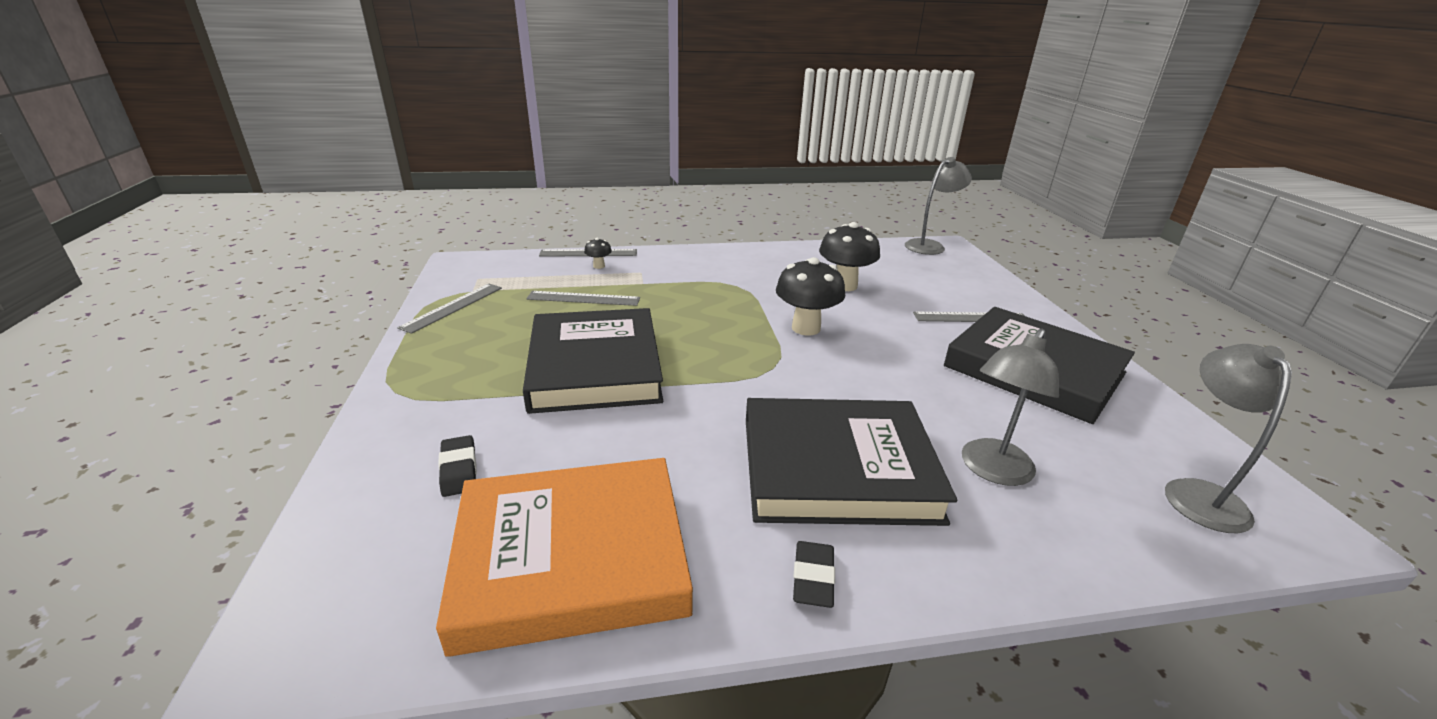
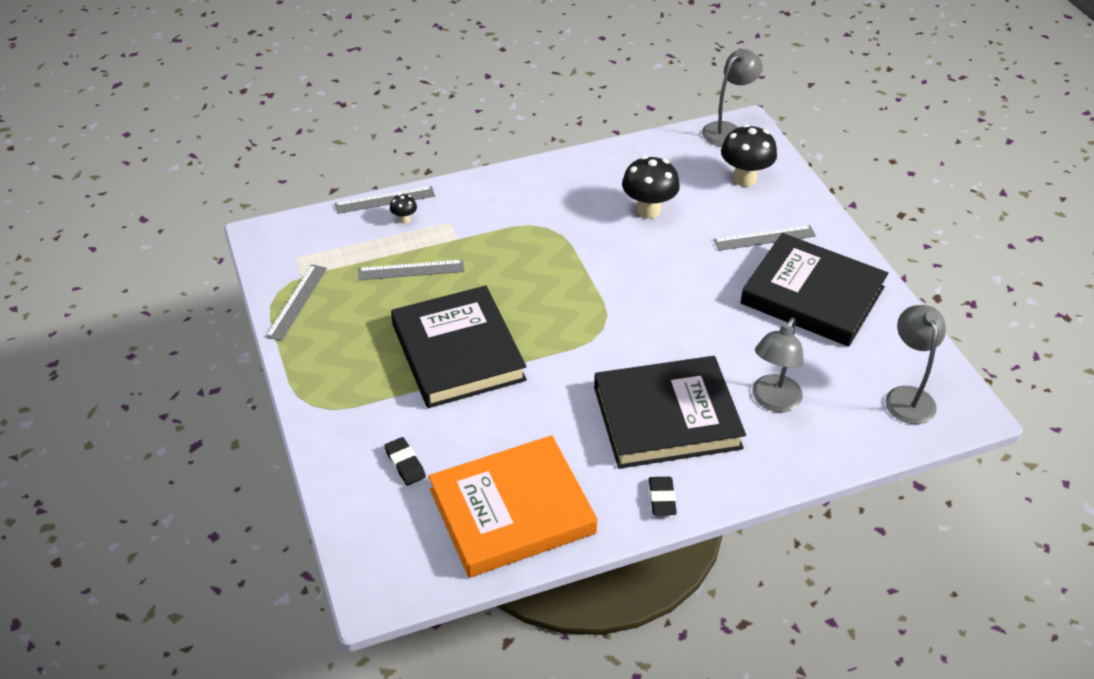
camera: 10 degrees left, 15 degrees up
(806, 328) = (622, 276): black mushroom -> black mushroom (744, 179)

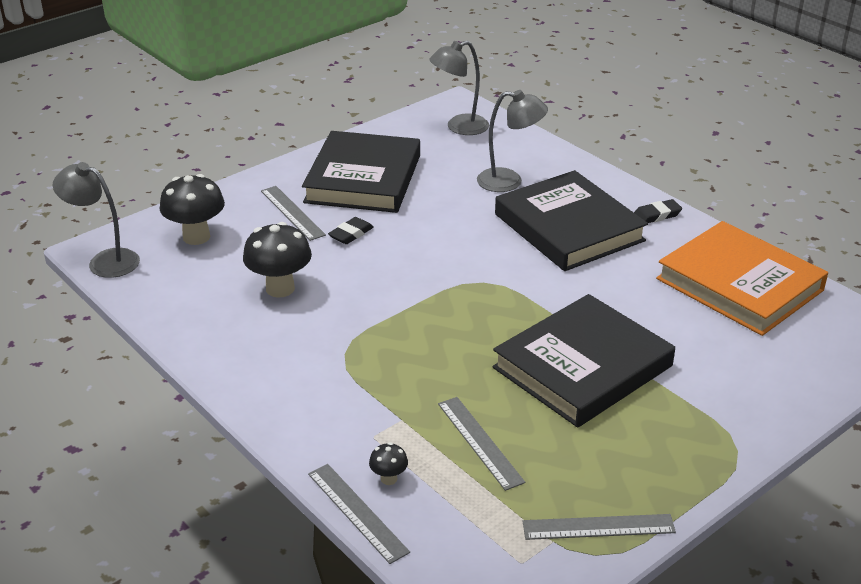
camera: 110 degrees left, 10 degrees down
(405, 464) = (749, 360): black eraser -> black eraser (351, 234)

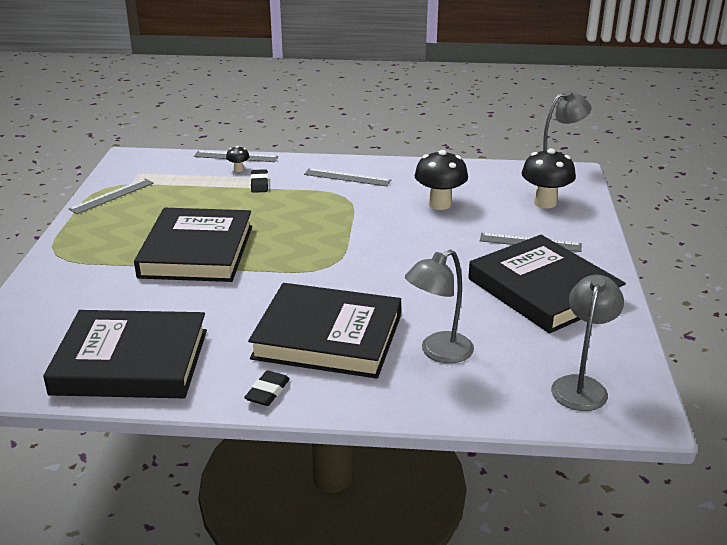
camera: 135 degrees right, 5 degrees down
(351, 234) = (466, 250): black eraser -> black eraser (259, 184)
(479, 442) = (213, 197): grey ruler -> grey ruler (347, 177)
(739, 284) = (131, 361): orange book -> black book

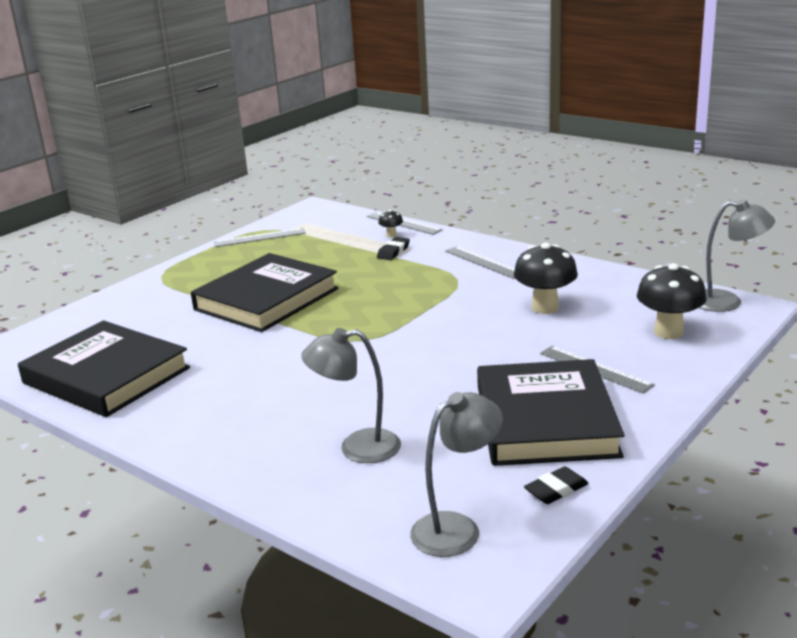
camera: 35 degrees right, 5 degrees down
(267, 392) = (171, 433): black eraser -> black eraser (556, 490)
(327, 337) = (278, 403): black book -> none

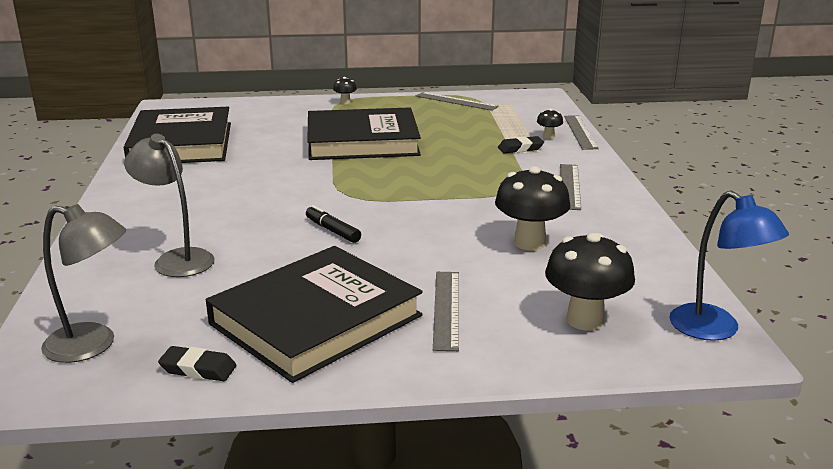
camera: 45 degrees right, 0 degrees up
(167, 276) = (345, 102): none -> black mushroom
(413, 367) = (332, 230): none -> black marker
(727, 302) = (715, 330): grey lamp -> blue lamp

